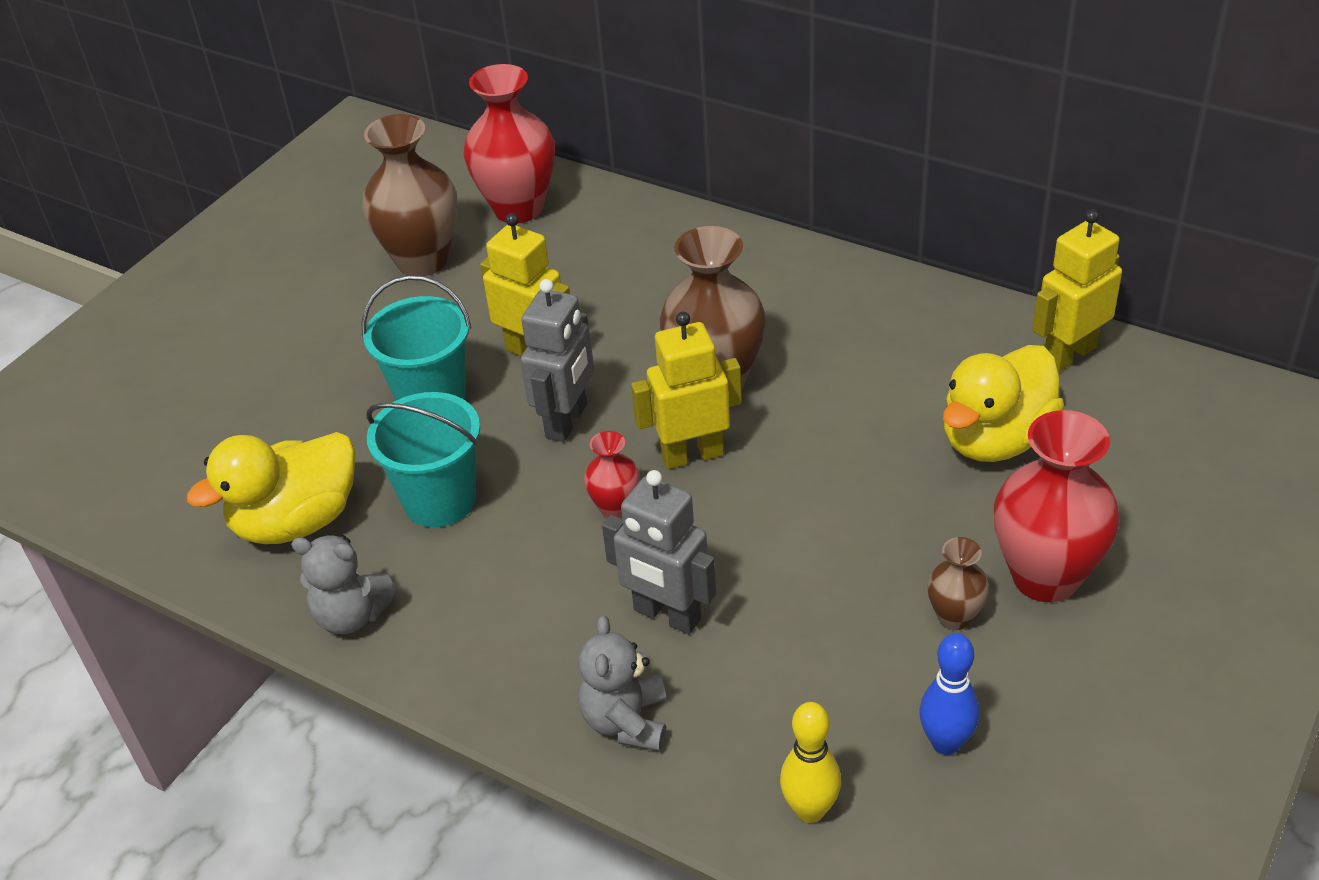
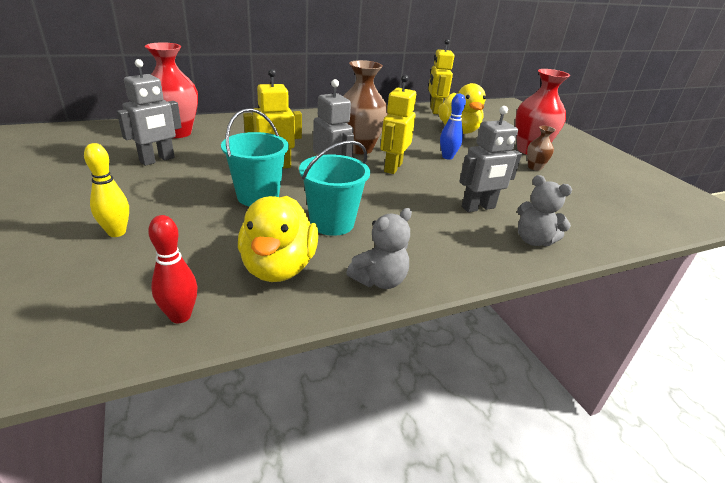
camera: 60 degrees left, 10 degrees down
(156, 515) = (180, 316): none -> red bowling pin
(422, 260) = (157, 160): brown vase -> grey robot
(615, 508) = (400, 191): red vase -> none
(810, 810) = (613, 226): yellow bowling pin -> yellow bowling pin (117, 232)
(946, 743) = (595, 192): blue bowling pin -> blue bowling pin (447, 157)

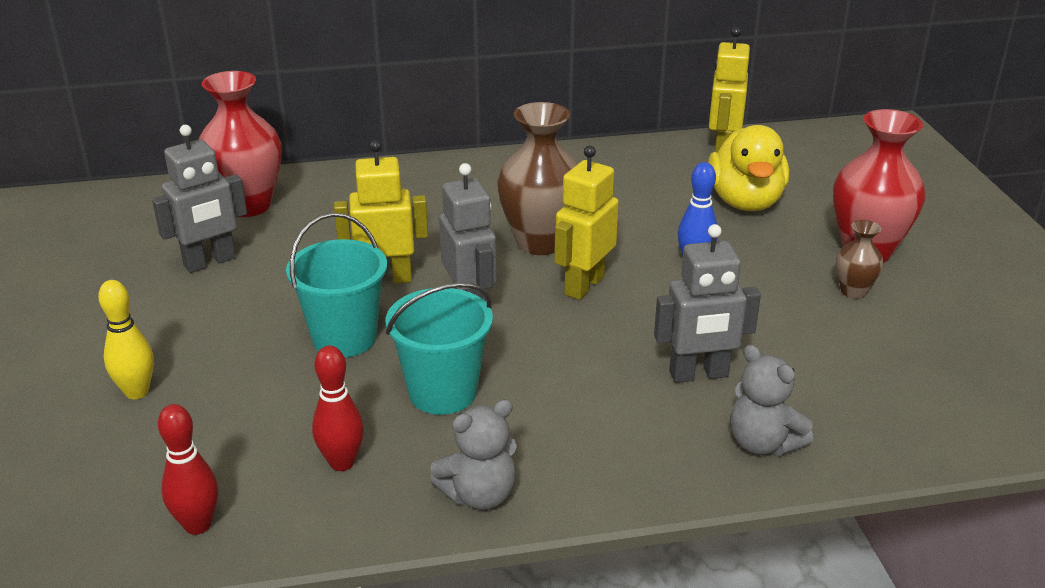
camera: 15 degrees right, 0 degrees up
(278, 267) = (342, 462): yellow duck -> red bowling pin

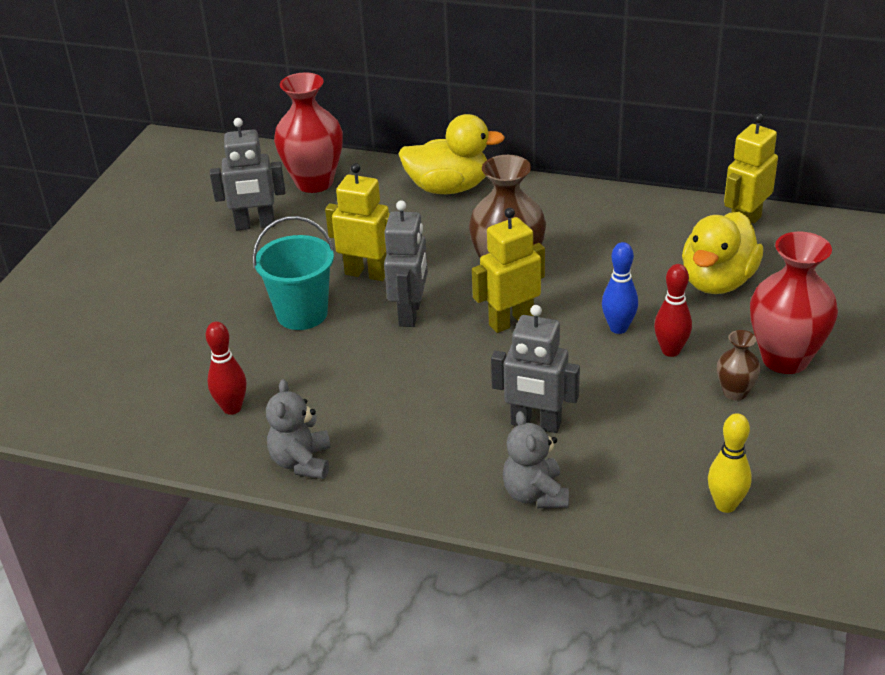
camera: 30 degrees right, 5 degrees up
(137, 392) = (143, 314): yellow bowling pin -> yellow bowling pin (725, 505)
(198, 525) = (117, 421): red bowling pin -> red bowling pin (670, 351)
(406, 179) = (448, 188): none -> yellow duck
(443, 392) = (336, 378): turquoise bucket -> none
(479, 495) = (302, 462): grey teddy bear -> grey teddy bear turned 90 degrees clockwise

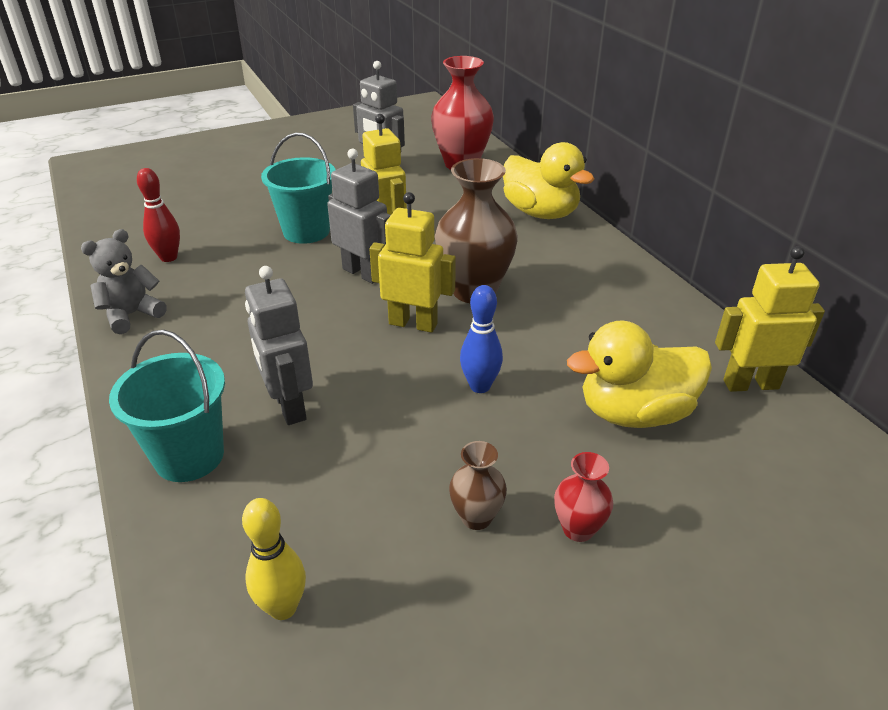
camera: 45 degrees right, 0 degrees up
(410, 313) = (363, 273): grey robot -> grey robot turned 105 degrees counterclockwise
(535, 494) = (189, 456): grey teddy bear -> turquoise bucket
(670, 351) = (487, 436): red bowling pin -> none
(785, 359) = (578, 529): red vase -> red vase, size x0.50

